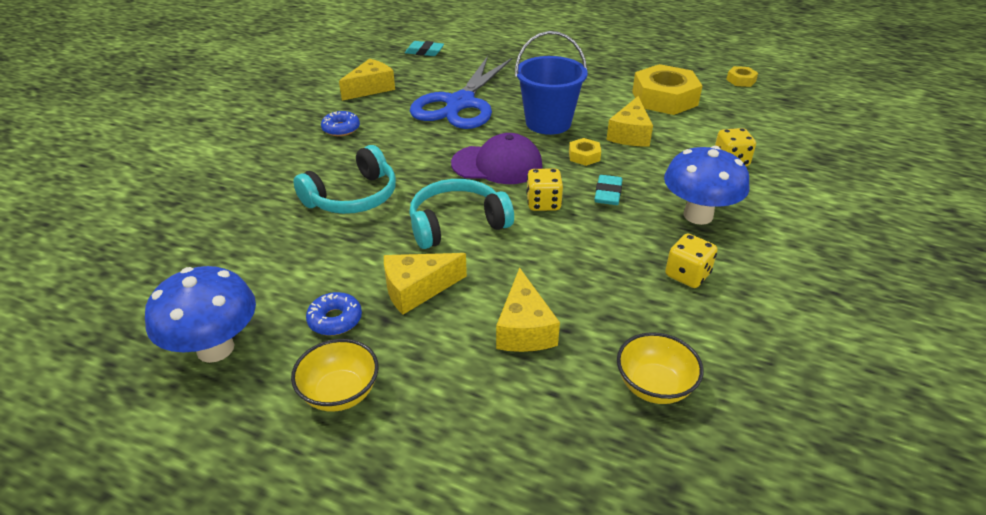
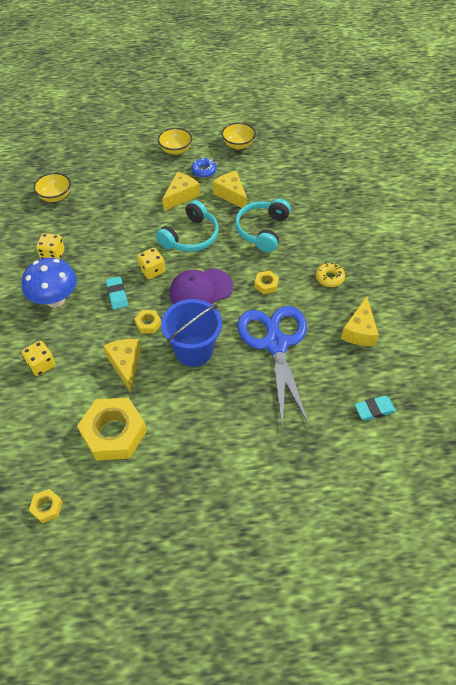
camera: 150 degrees right, 15 degrees up
(215, 348) = (238, 145): blue mushroom -> yellow bowl
(341, 129) = (329, 278): blue donut -> yellow donut
(416, 145) = (266, 284): none -> yellow nut
(524, 328) = (121, 198): yellow cheese -> yellow cheese (231, 195)

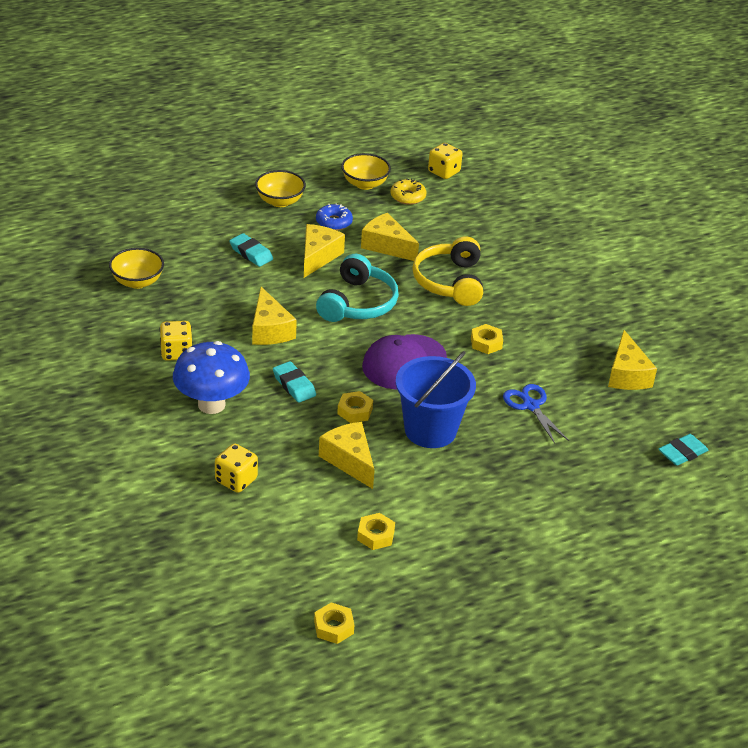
camera: 20 degrees left, 15 degrees down
(114, 433) = (375, 535): yellow nut -> yellow nut, size x0.45
(122, 247) = (269, 330): none -> yellow cheese
(138, 186) = (251, 253): none -> turquoise eraser
(152, 270) = (326, 350): yellow dice -> yellow dice (444, 172)
(262, 230) = (450, 282): turquoise headphones -> yellow headphones
(275, 344) = (531, 406): blue scissors -> blue scissors, size x0.47
(329, 278) = (563, 323): yellow donut -> yellow donut (408, 196)

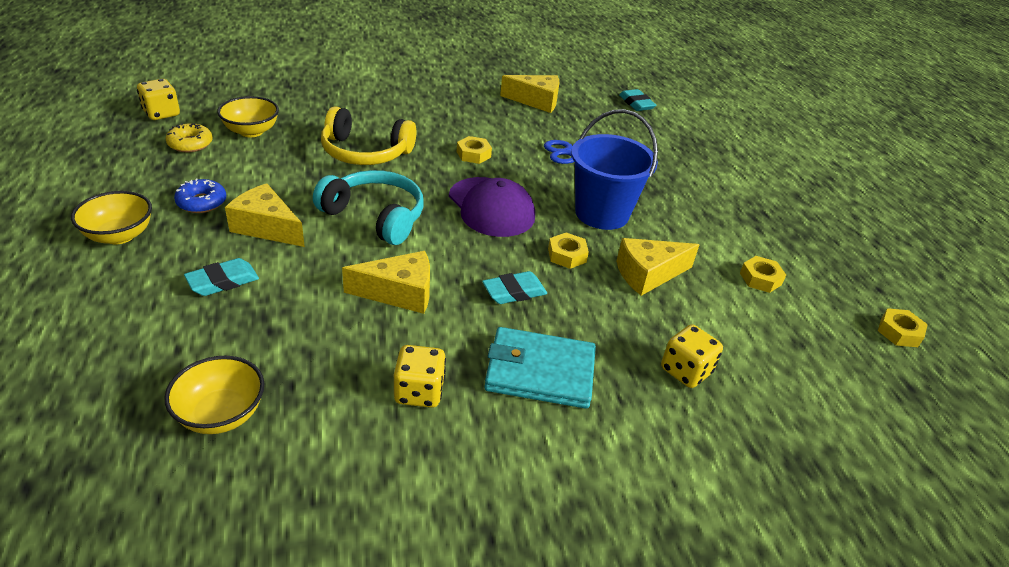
camera: 80 degrees left, 0 degrees up
(211, 404) = (540, 371): blue mushroom -> turquoise wallet
(365, 184) = (138, 165): yellow bowl -> yellow bowl (251, 131)
(387, 246) = (276, 176): yellow cheese -> none

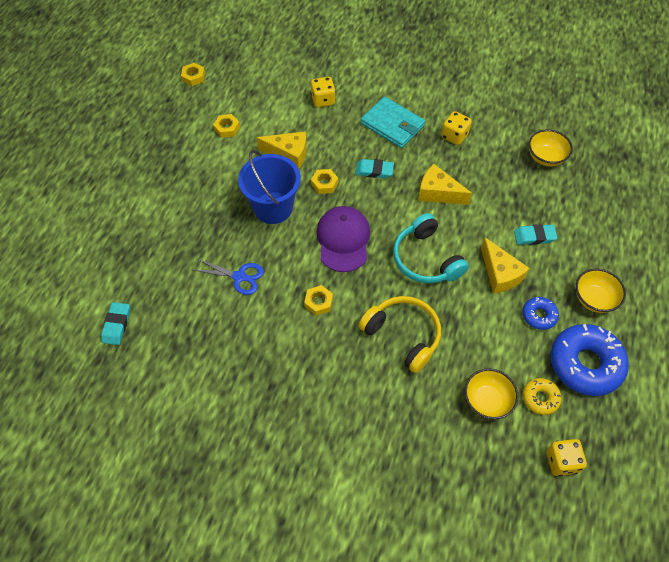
camera: 145 degrees left, 20 degrees up
(134, 177) = (585, 364): none -> blue donut
(536, 101) = (207, 362): yellow cheese -> none

